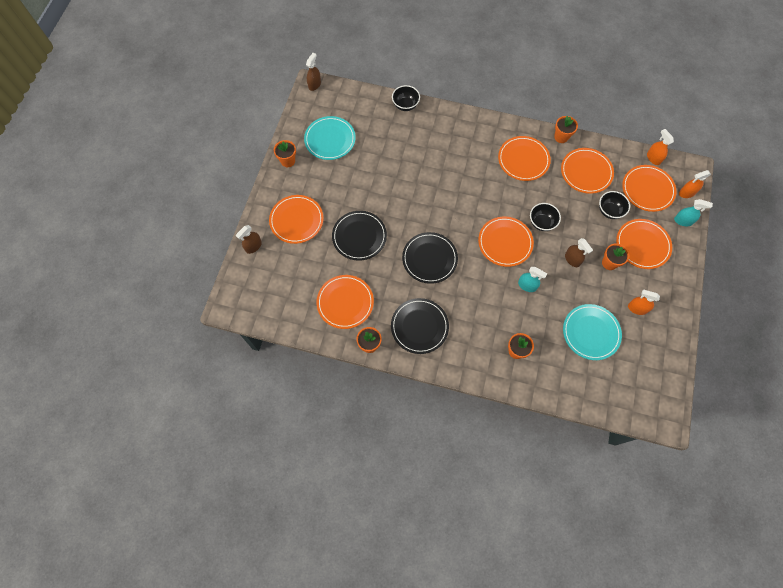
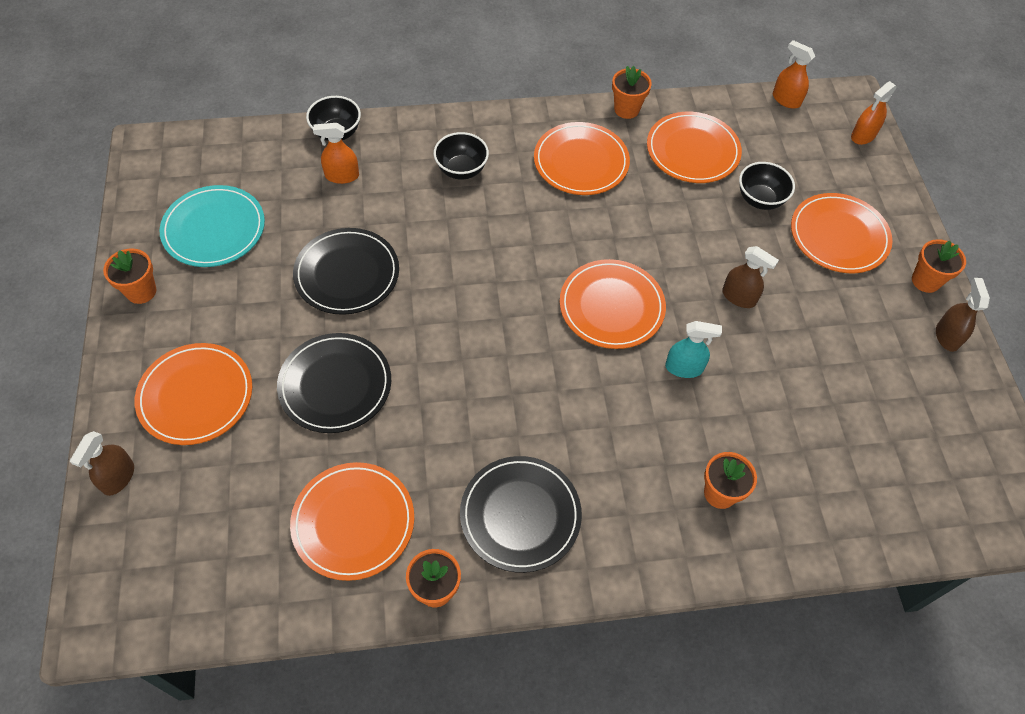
camera: 25 degrees left, 10 degrees down
(314, 84) = (151, 144): brown spray bottle -> brown spray bottle (947, 336)
(429, 259) = (487, 380): black plate -> black plate (347, 274)
(541, 223) = (659, 253): black bowl -> black bowl (461, 170)
(591, 332) = (831, 411): turquoise plate -> none
(609, 263) = (801, 282): orange flower pot -> orange flower pot (925, 281)
(637, 308) = (884, 342): orange spray bottle -> orange spray bottle (342, 176)
(647, 189) = (802, 148): orange plate -> none
(683, 221) = (880, 179): turquoise spray bottle -> none

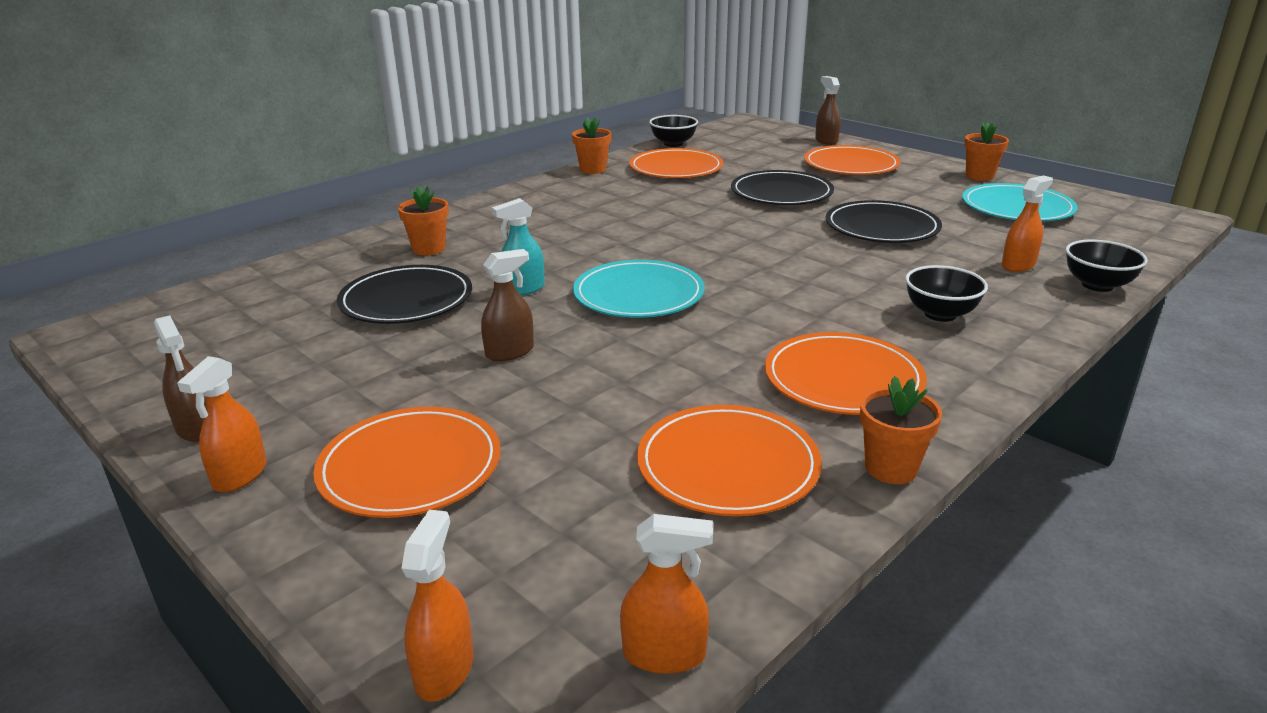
camera: 145 degrees right, 30 degrees down
(520, 515) = (575, 199): black plate -> black plate (406, 300)
(611, 306) = (638, 295): orange plate -> turquoise plate
(739, 297) = (510, 352): brown spray bottle -> brown spray bottle turned 150 degrees clockwise
(760, 199) = (566, 454): black bowl -> black bowl (673, 144)
(925, 281) = (240, 475): orange flower pot -> orange spray bottle

